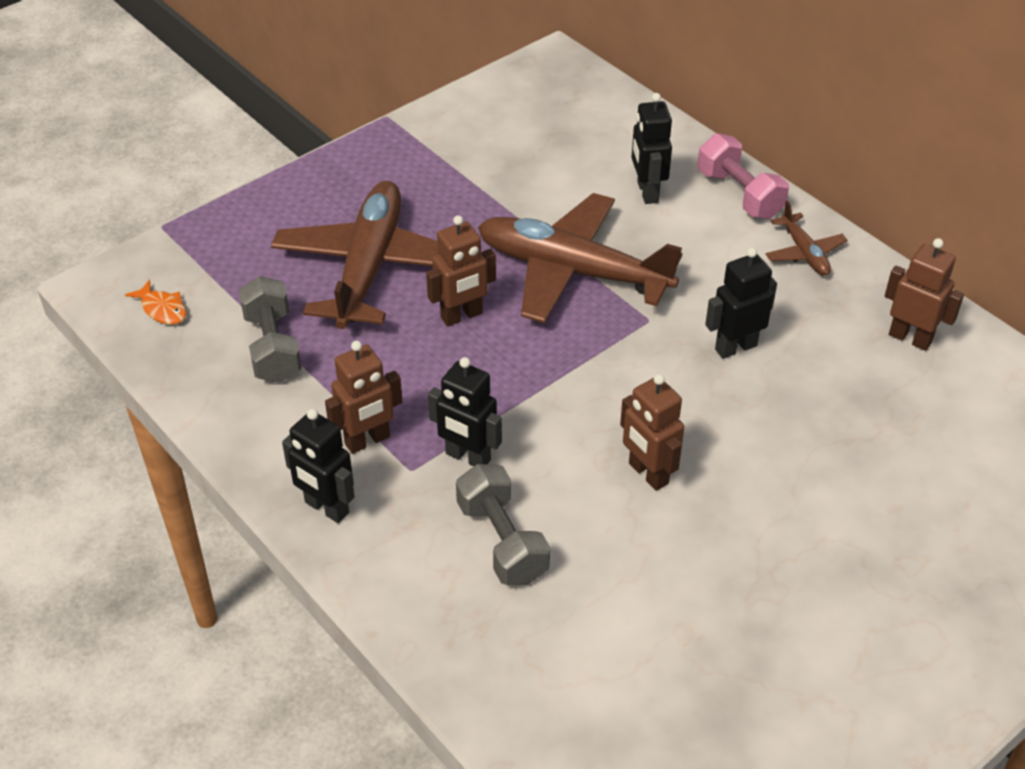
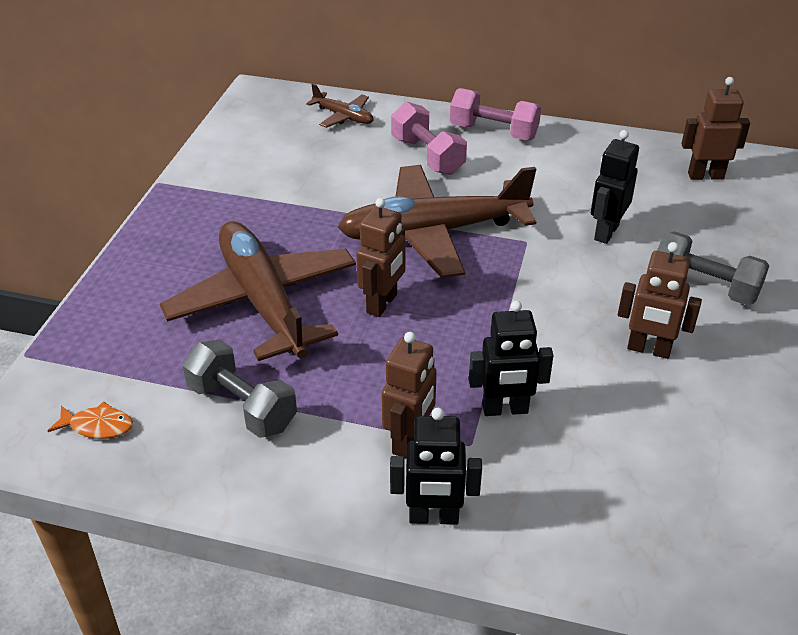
camera: 35 degrees left, 5 degrees down
(502, 541) = (603, 460): grey dumbbell -> grey dumbbell (704, 286)
(647, 192) = (427, 156): black robot -> pink dumbbell
(804, 253) = (579, 151): brown plane -> brown plane (343, 116)

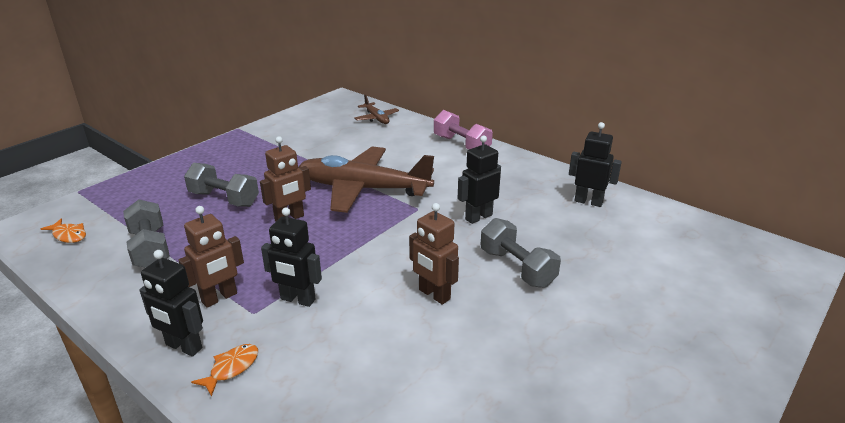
camera: 25 degrees right, 10 degrees down
(263, 301) = (224, 199): brown plane -> grey dumbbell
(427, 156) = (405, 148): pink dumbbell -> none
(517, 520) = (231, 368): none -> orange fish
(705, 176) = (588, 201): brown robot -> black robot

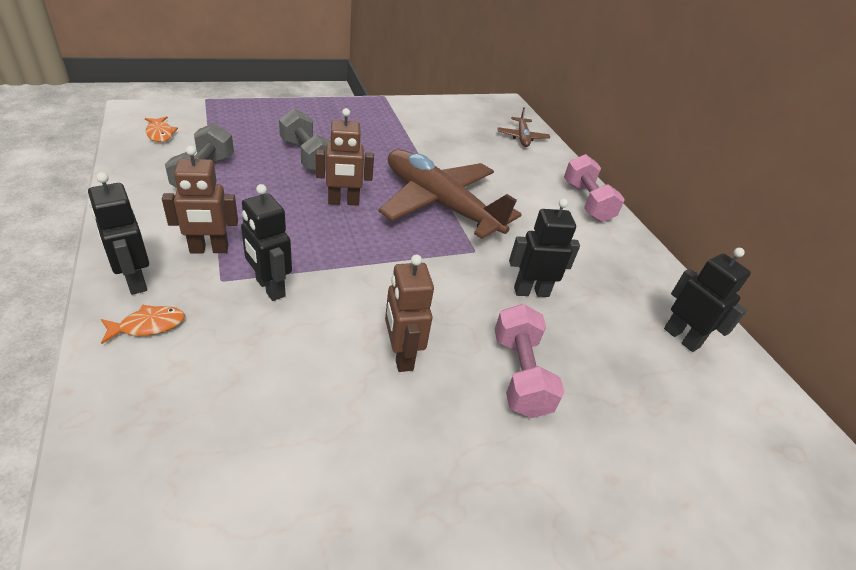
camera: 25 degrees right, 10 degrees up
(517, 268) = (520, 374): grey dumbbell -> pink dumbbell

